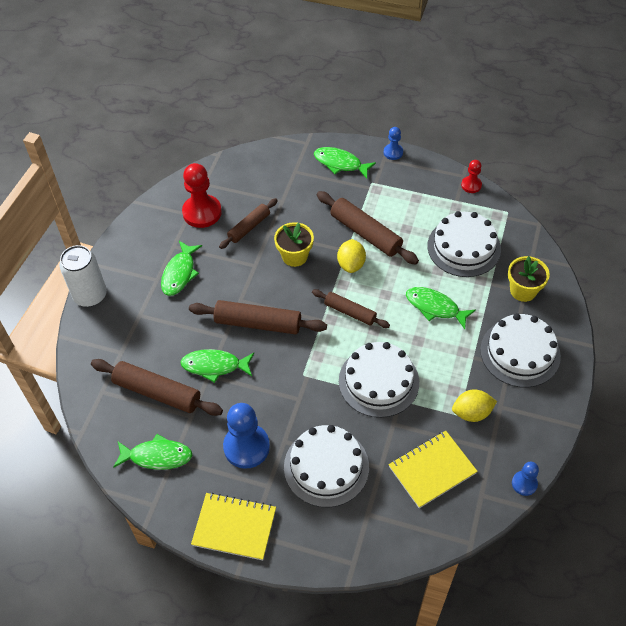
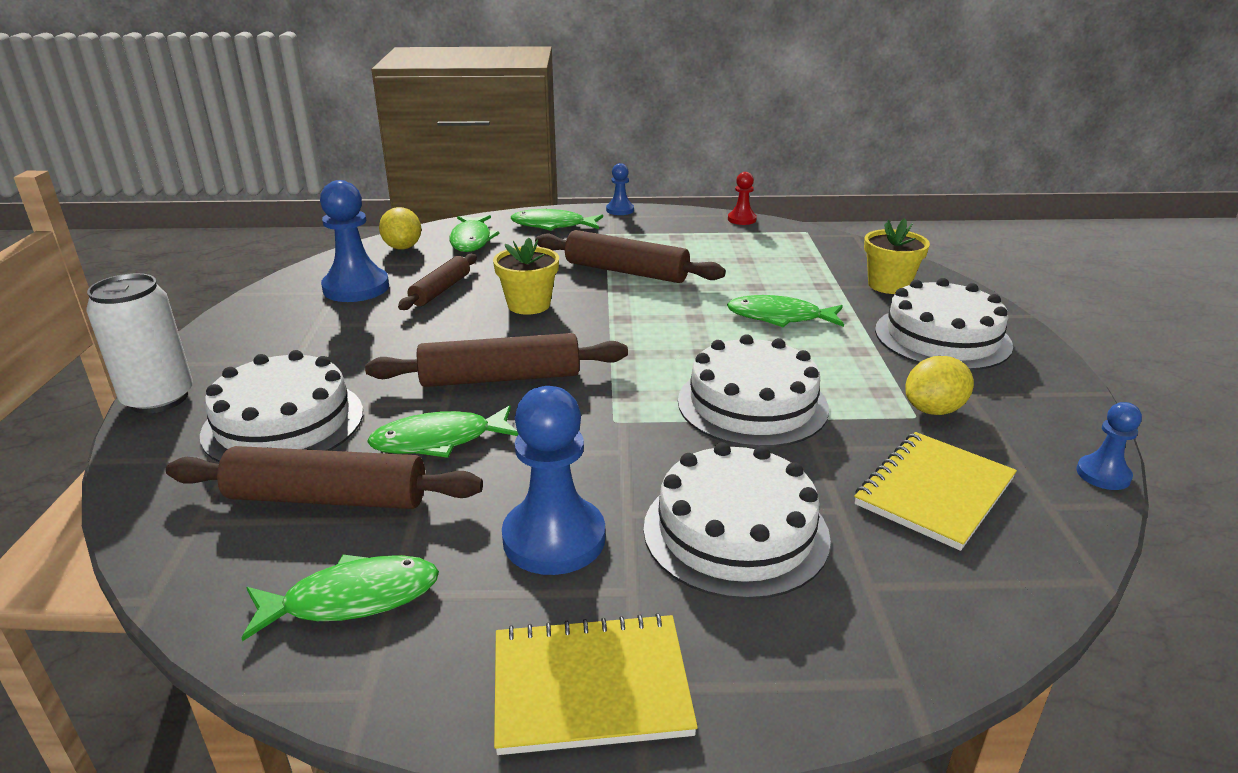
camera: 20 degrees left, 25 degrees down
(179, 273) = (334, 349): green fish -> green fish (471, 240)
(202, 212) = (356, 288): red pawn -> blue pawn
(350, 312) = (652, 342): brown rolling pin -> none
(351, 264) = (622, 299): yellow lemon -> yellow lemon (403, 247)
(464, 247) = (774, 263): white cake -> white cake (283, 422)

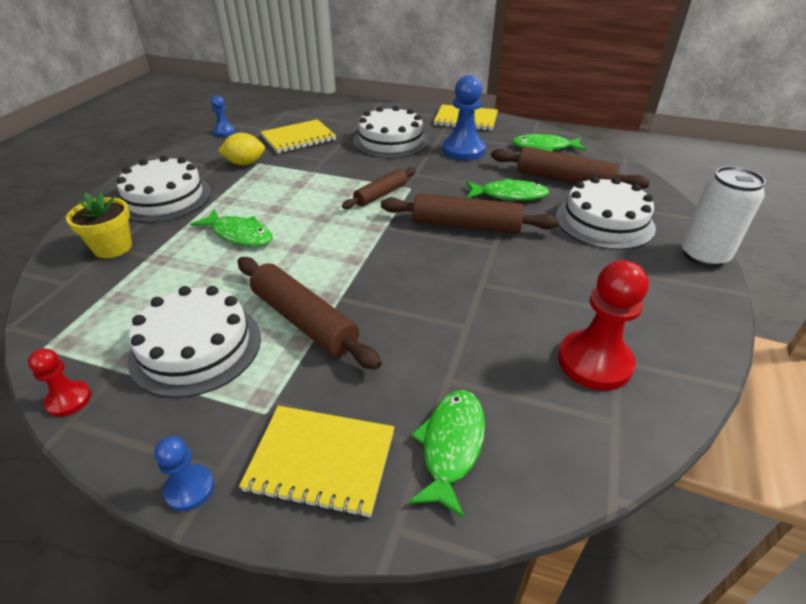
camera: 160 degrees left, 10 degrees up
(356, 288) = (594, 362): blue pawn -> red pawn
(403, 247) = (550, 452): yellow lemon -> none
(441, 290) = (501, 335): brown rolling pin -> brown rolling pin (381, 194)
(529, 305) = (421, 292): yellow flower pot -> none
(552, 225) = (321, 461): green fish -> yellow notebook
(752, 404) = (330, 182): white cake -> white cake (196, 347)

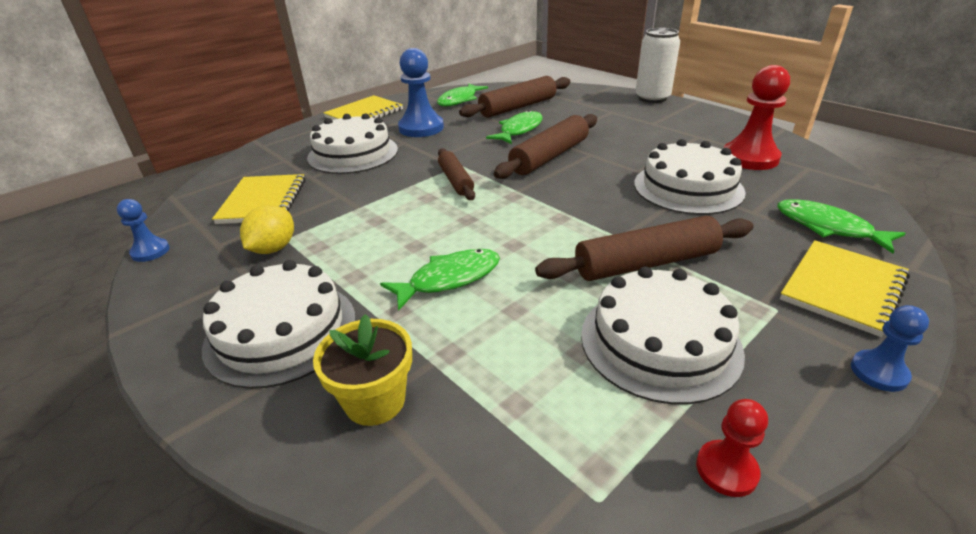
camera: 60 degrees left, 5 degrees down
(604, 221) = (589, 111): white cake -> white cake (688, 187)

